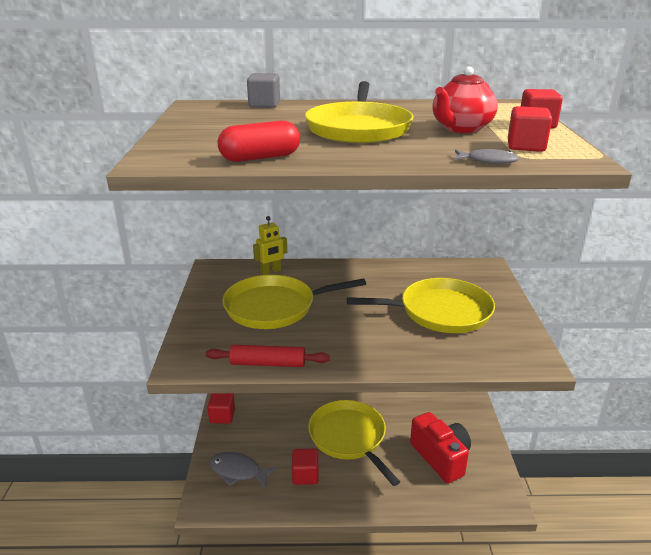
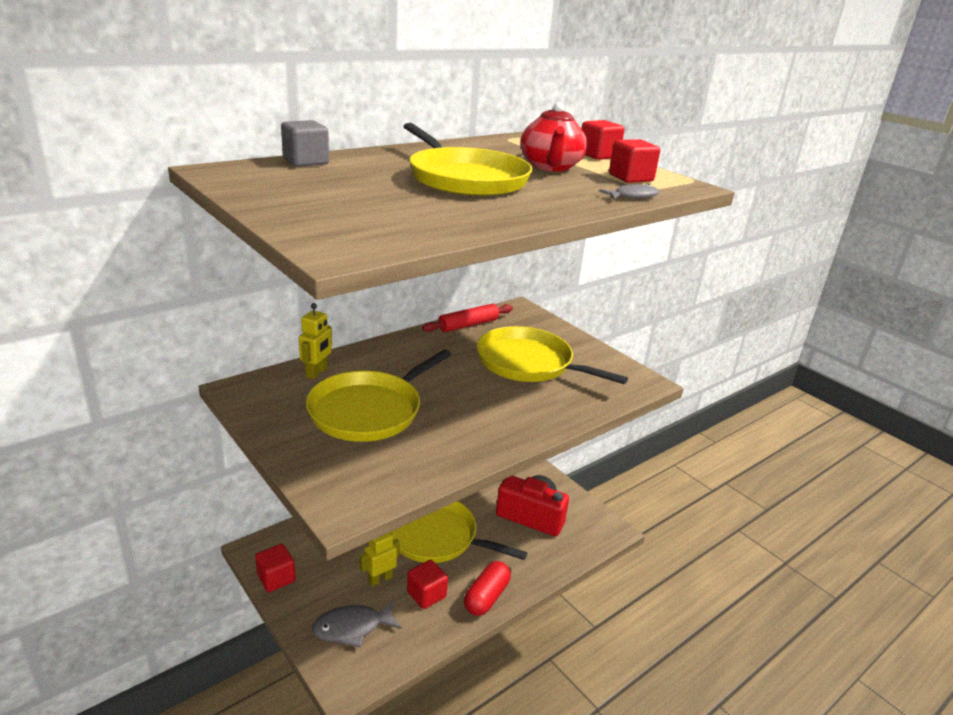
camera: 40 degrees left, 0 degrees up
(260, 158) = (442, 226): red capsule -> red capsule (486, 597)
(268, 363) = (434, 471): red rolling pin -> red rolling pin (468, 325)
(284, 448) = (380, 579): none -> yellow robot
(440, 312) = (529, 363): yellow pan -> yellow pan turned 105 degrees counterclockwise

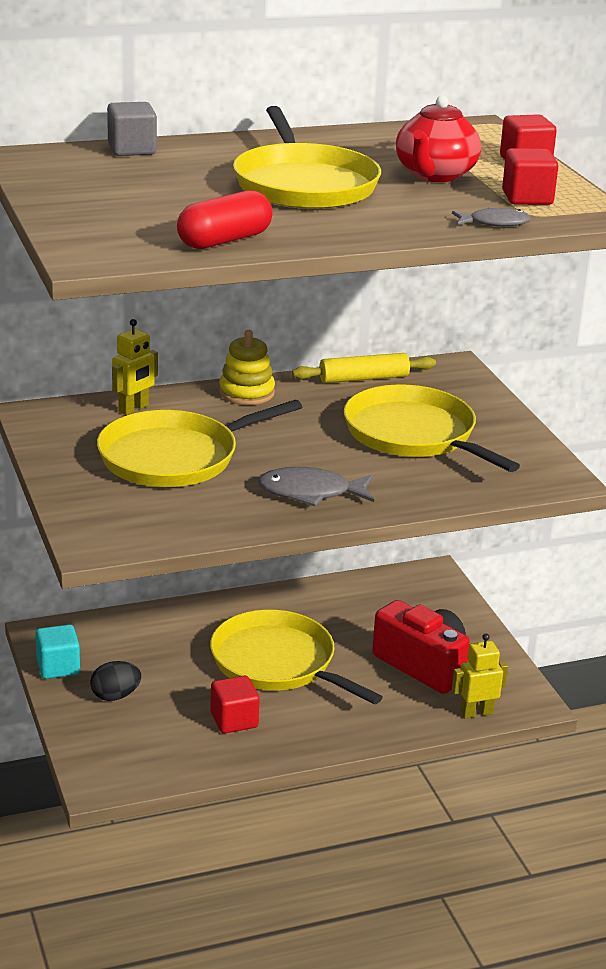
camera: 20 degrees right, 0 degrees up
(276, 578) = (58, 667): red cube -> turquoise cube
(330, 594) = (115, 696): none -> black egg
(352, 628) = (128, 733): grey fish -> grey fish (311, 493)
(380, 579) = (183, 693): yellow robot -> yellow robot (476, 713)
(394, 347) = (246, 393): none -> yellow stacking toy
(468, 325) = (364, 378): red rolling pin -> yellow rolling pin
(486, 597) = (309, 738): red capsule -> red capsule (224, 240)

